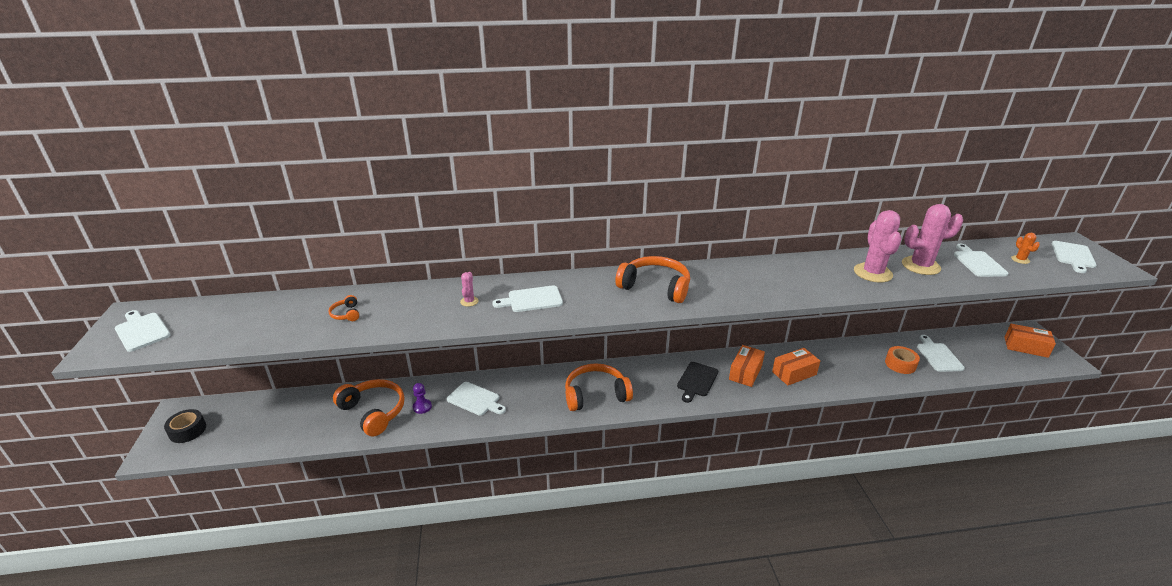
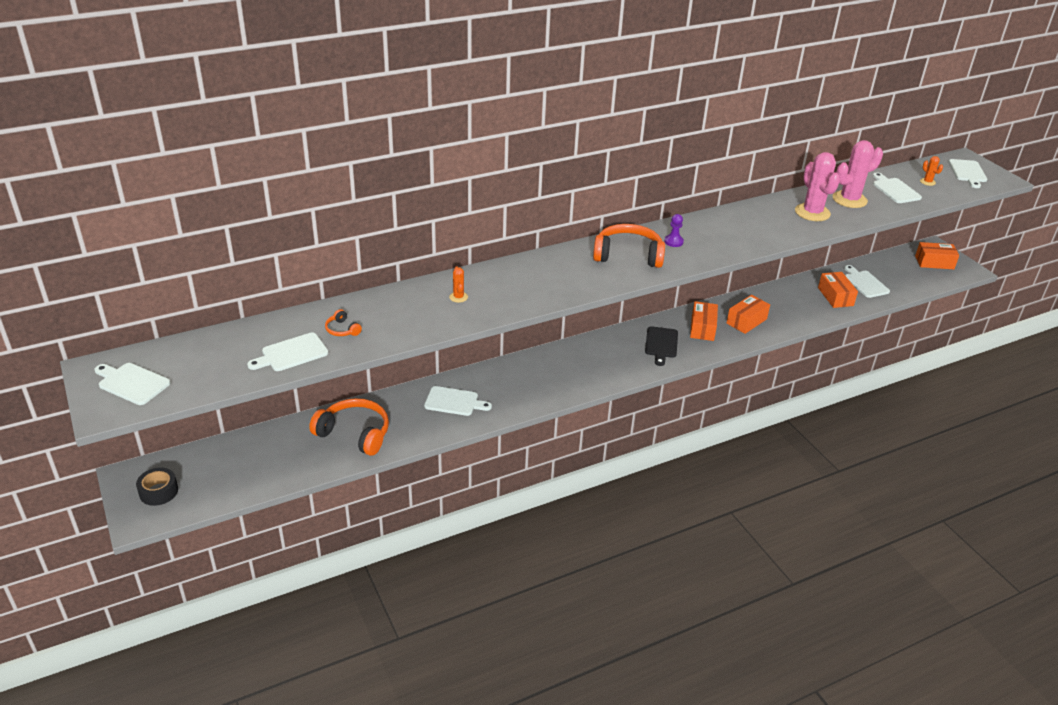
camera: 20 degrees left, 5 degrees up
(422, 407) = (403, 419): purple pawn -> purple pawn (673, 242)
(469, 301) = (458, 297): pink cactus -> orange cactus
(532, 299) = (519, 286): white cutting board -> white cutting board (291, 353)
(595, 394) = (572, 374): orange headphones -> none
(900, 364) = (835, 296): orange tape -> orange box

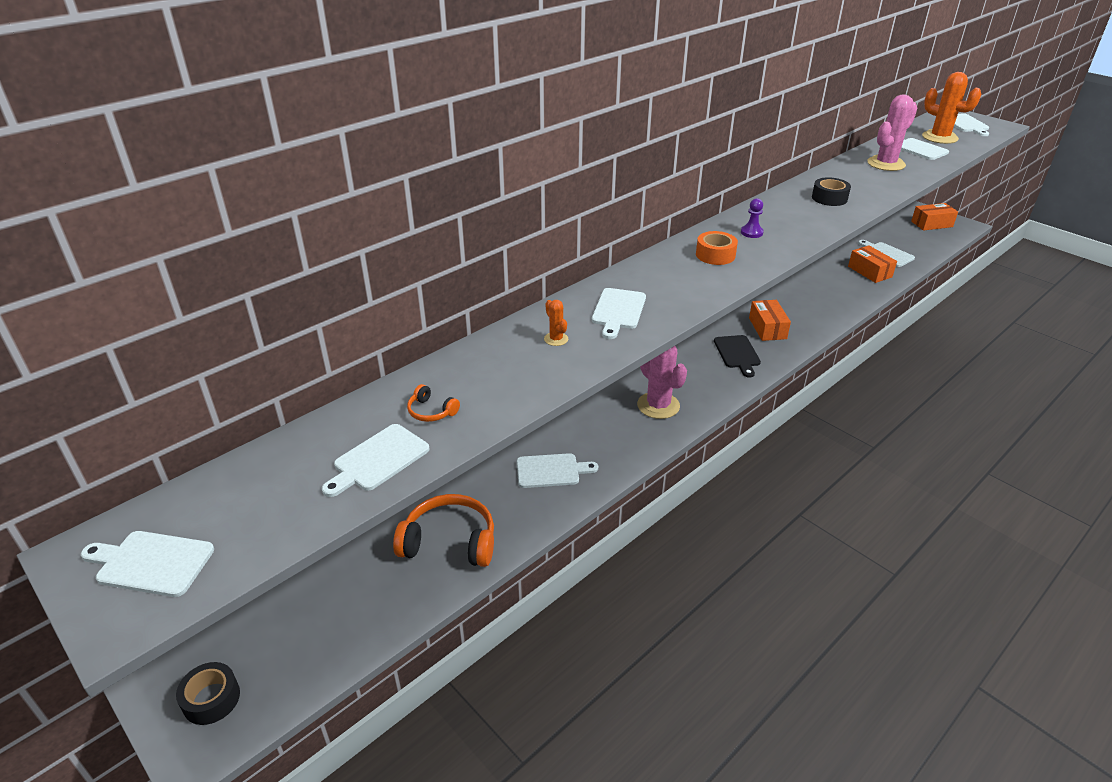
camera: 15 degrees left, 0 degrees up
(519, 285) = (618, 311): none -> white cutting board
(628, 255) = (715, 255): orange headphones -> orange tape
(746, 321) = (805, 312): orange box -> none
(767, 223) = (829, 198): none -> black tape
(812, 212) = (862, 181): pink cactus -> pink cactus (658, 405)
(927, 182) = (939, 137): orange cactus -> orange cactus, size x2.18

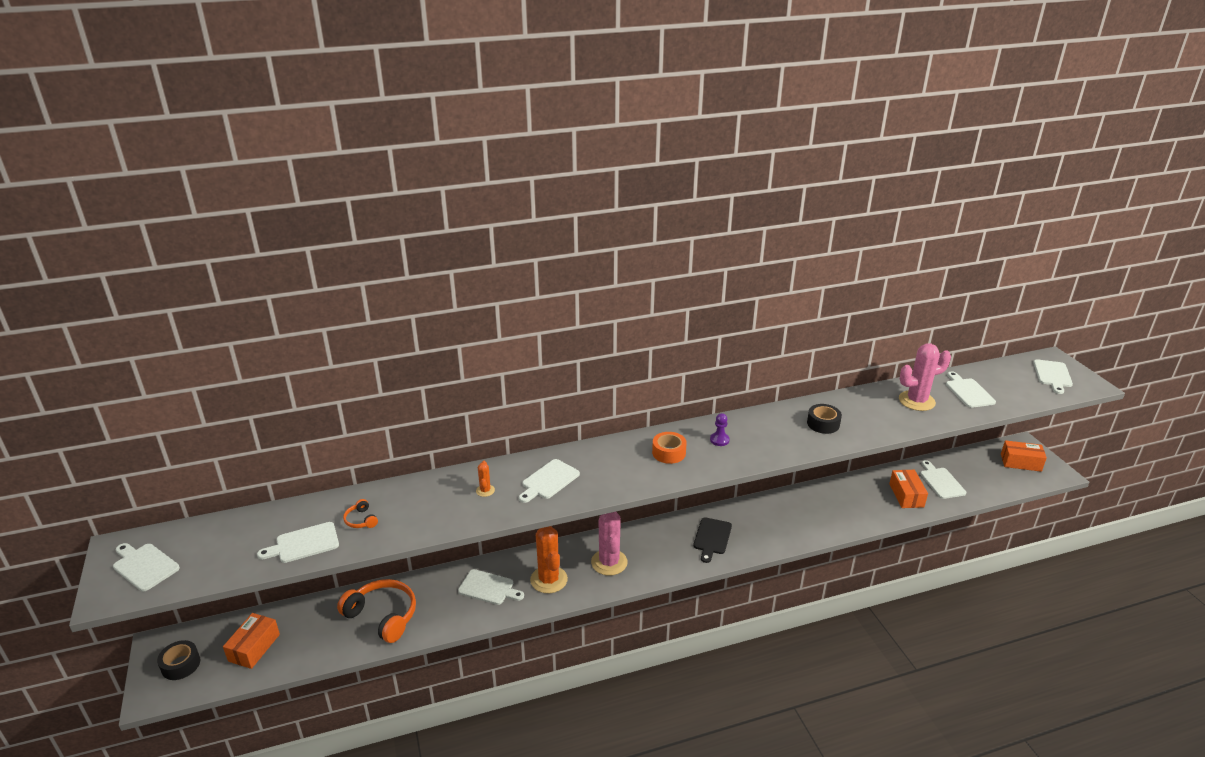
camera: 25 degrees right, 5 degrees down
(767, 328) = (758, 522): orange box -> orange box (254, 647)
(939, 137) = (1006, 384): orange cactus -> orange cactus (549, 580)

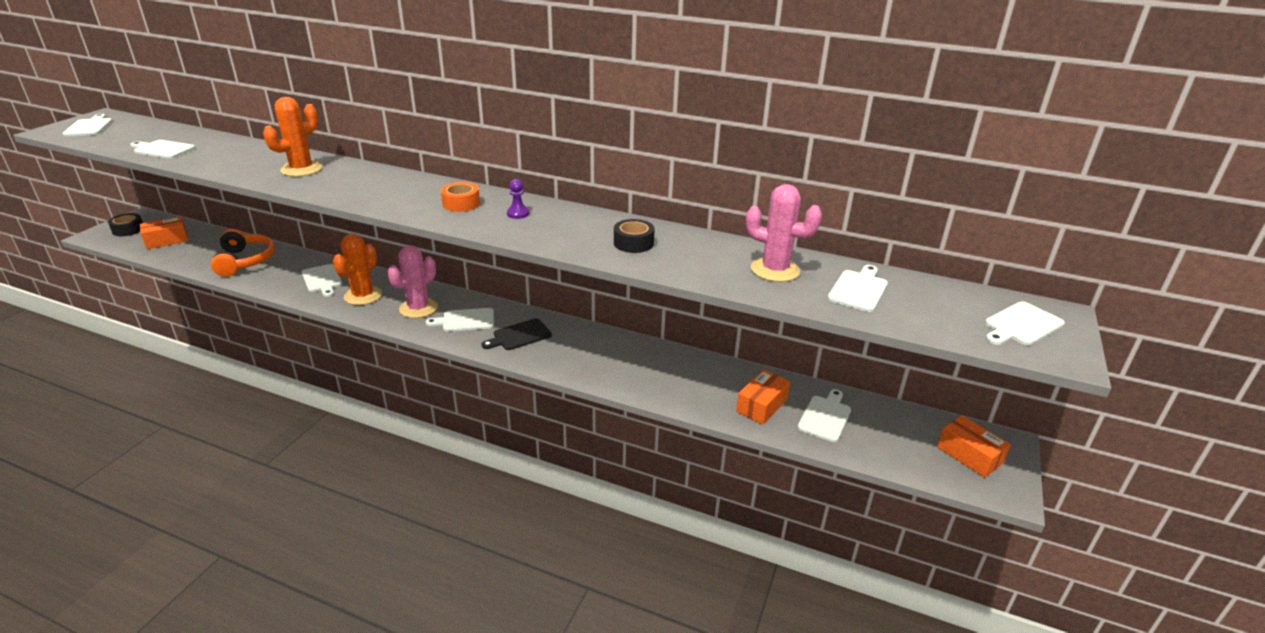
camera: 40 degrees right, 0 degrees up
(361, 520) = (210, 152): orange headphones -> none
(485, 490) = (301, 169): orange cactus -> orange cactus, size x2.18
(549, 480) = (347, 181): white cutting board -> white cutting board (465, 320)

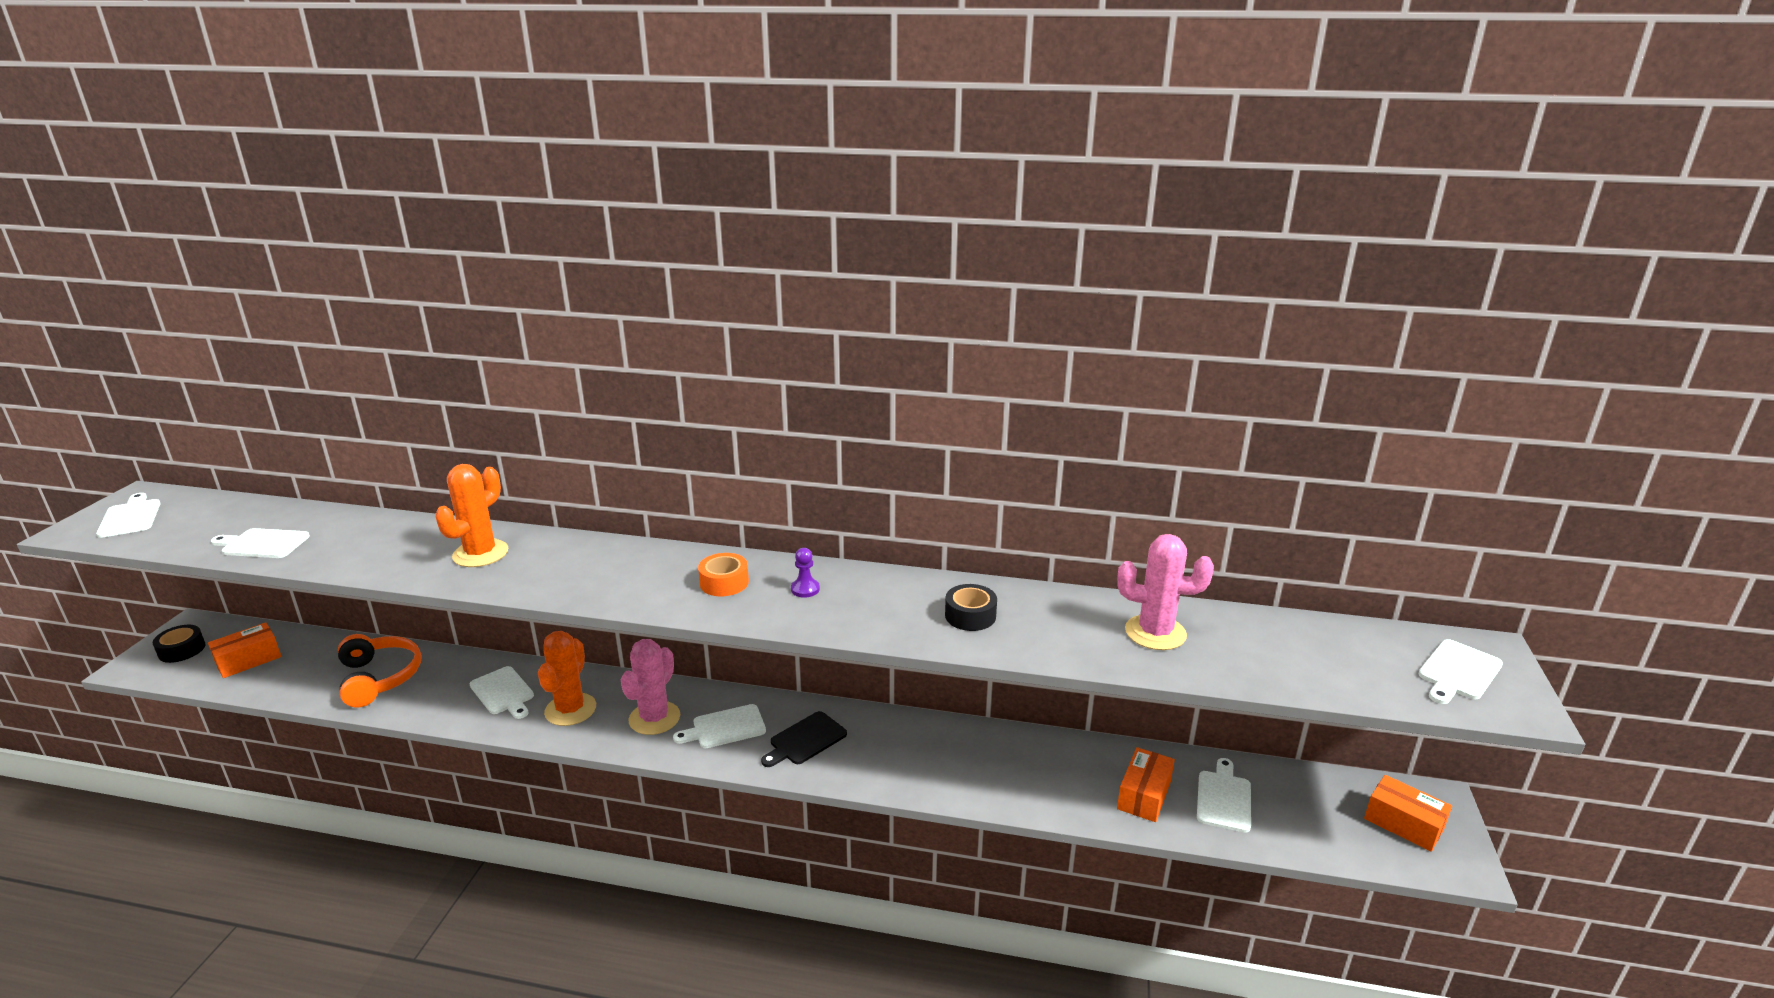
camera: 10 degrees left, 5 degrees down
(858, 289) = (1262, 648): white cutting board -> none

